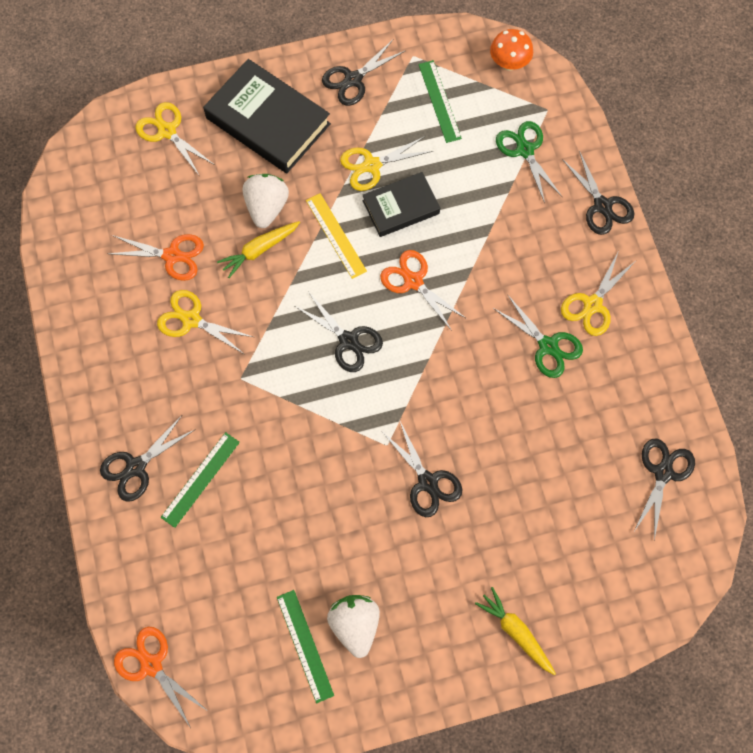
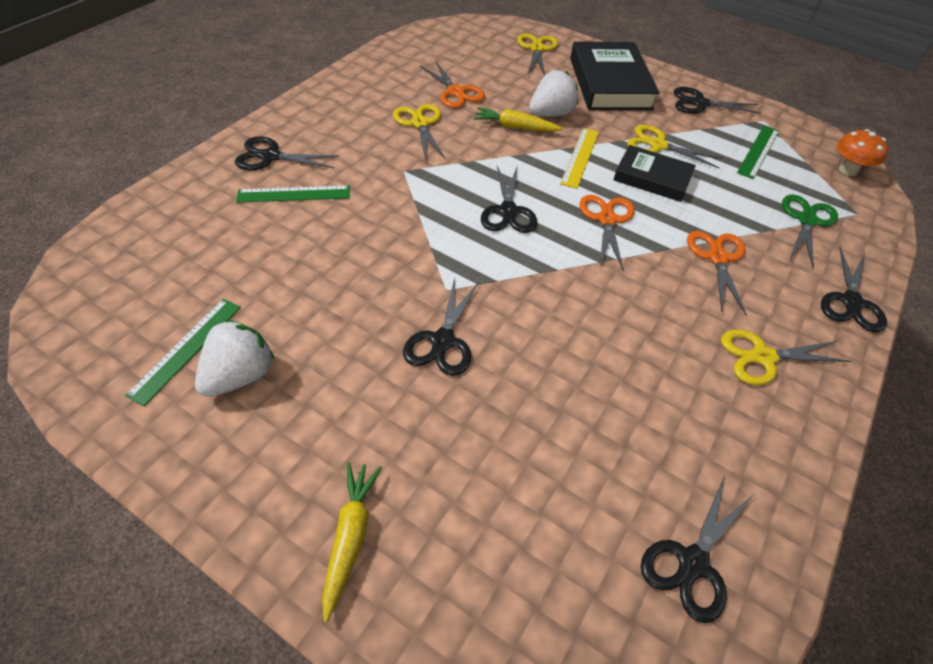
camera: 45 degrees right, 20 degrees down
(151, 665) = (90, 255): orange scissors -> orange scissors (717, 258)
(548, 346) = (679, 348): green scissors -> none
(663, 473) = (692, 563): black scissors -> black scissors turned 150 degrees clockwise

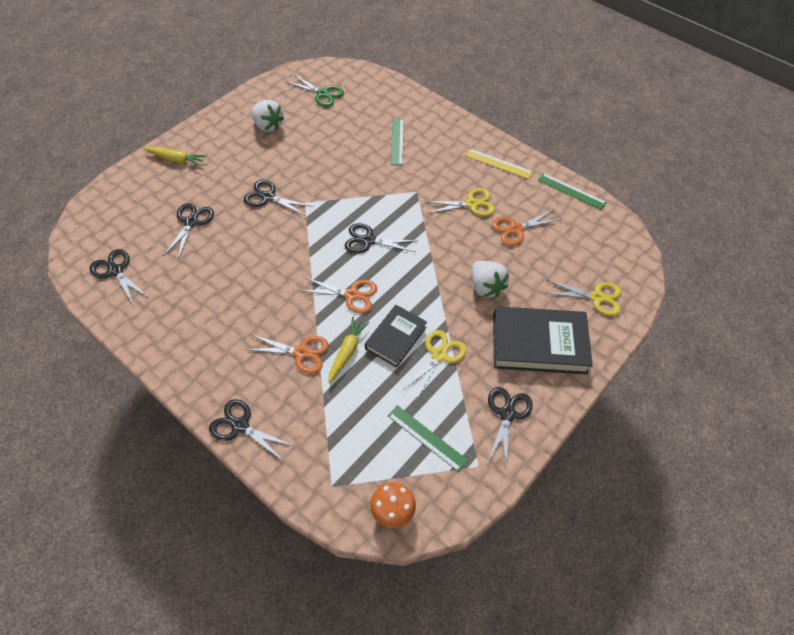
camera: 100 degrees right, 5 degrees up
(186, 349) = (288, 108): green ruler -> green ruler (571, 191)
(270, 156) = (435, 131): black scissors -> black scissors (191, 222)
(515, 127) = (467, 260): yellow carrot -> yellow carrot (347, 352)
(580, 157) = (425, 295): yellow ruler -> yellow ruler (498, 164)
(763, 357) = (212, 347): yellow scissors -> none
(806, 220) = (330, 436): green scissors -> green scissors (322, 94)

